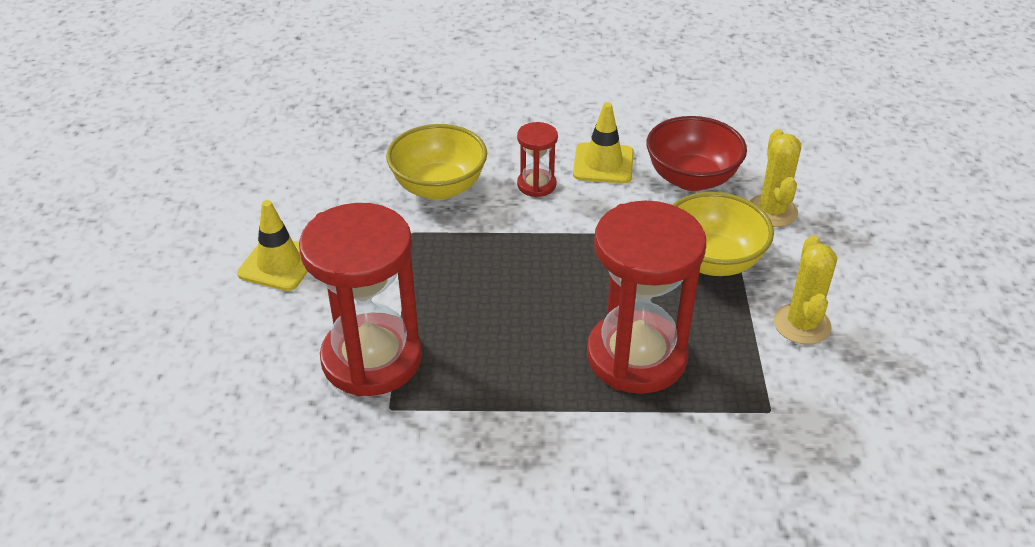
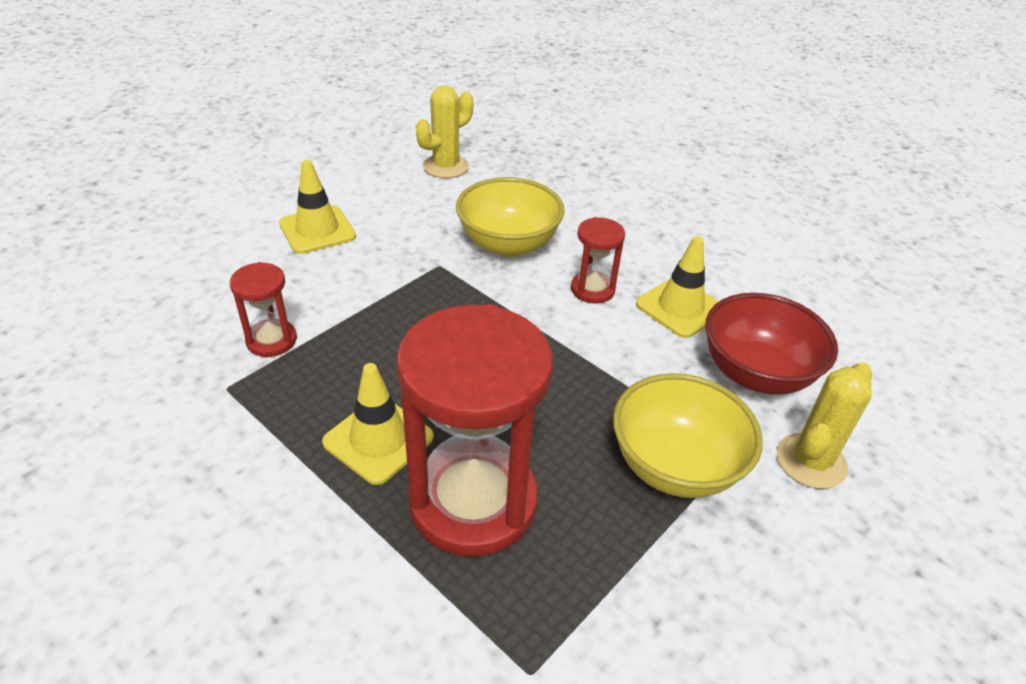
camera: 40 degrees right, 0 degrees up
(372, 359) = (271, 340): red hourglass -> red hourglass, size x0.46
(536, 365) = (378, 440): none -> yellow traffic cone
(802, 324) = (692, 607): yellow cactus -> yellow cactus (445, 166)

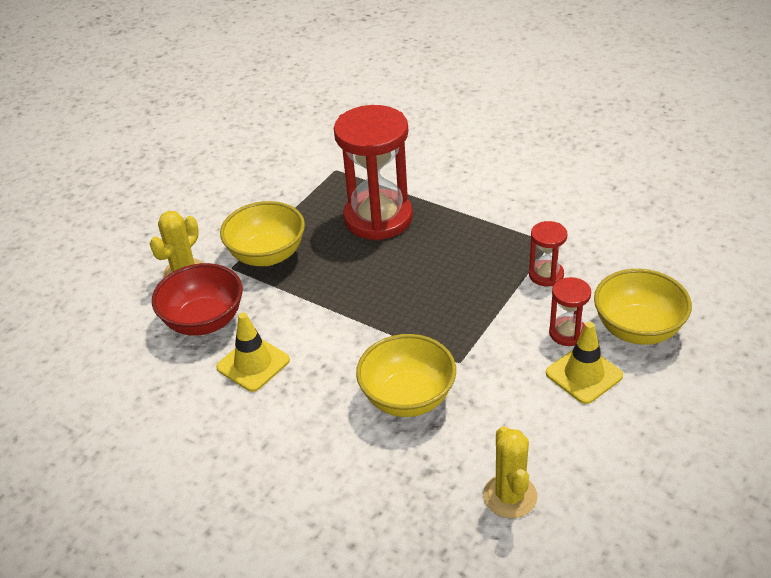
camera: 175 degrees right, 0 degrees up
(222, 258) = (637, 329): none -> yellow bowl
(378, 440) = (442, 234): yellow traffic cone -> none
(445, 166) = (510, 496): yellow cactus -> yellow cactus turned 45 degrees counterclockwise
(592, 289) = (326, 365): red hourglass -> red hourglass (567, 333)

